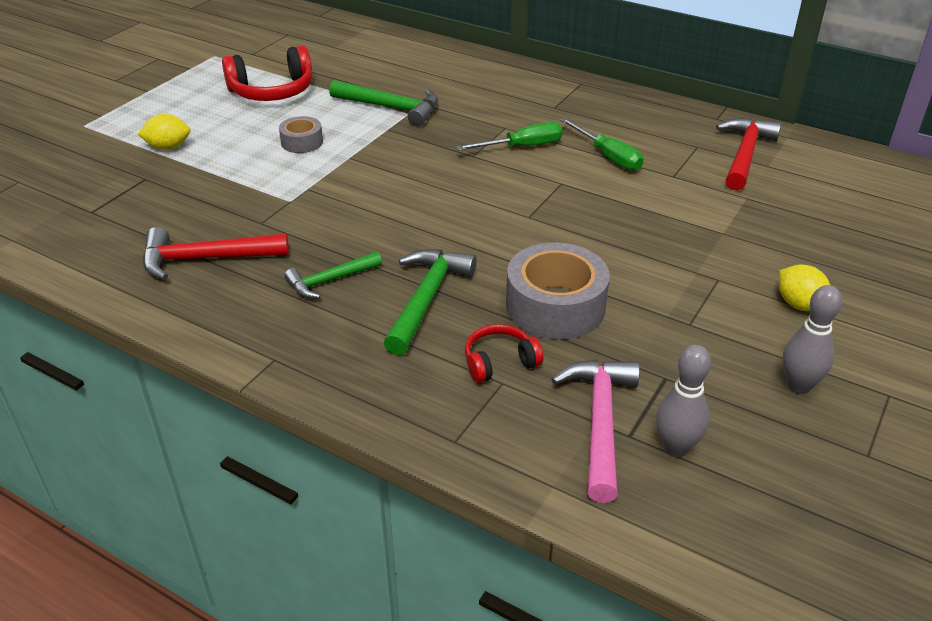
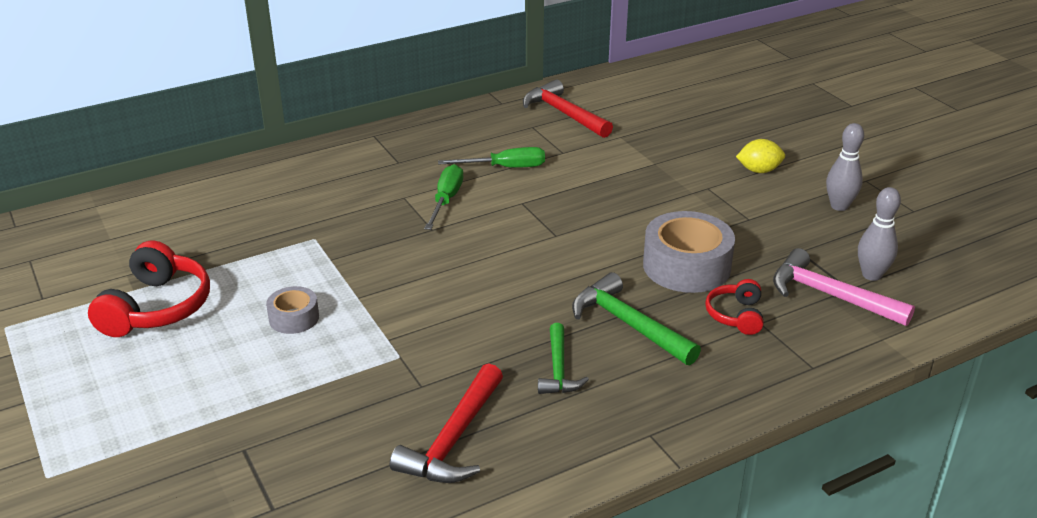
camera: 60 degrees left, 5 degrees down
(168, 147) = (192, 415): yellow lemon -> none
(391, 108) = (292, 244): green hammer -> none

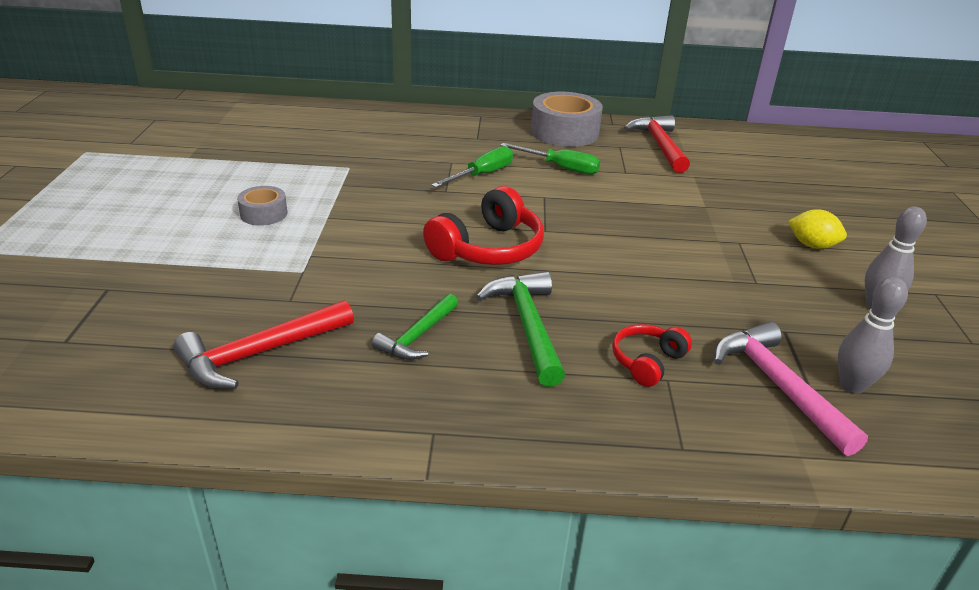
camera: 30 degrees right, 0 degrees up
(157, 308) = (186, 173): red headphones -> red headphones (488, 248)
(686, 266) = (643, 299): grey tape -> grey tape (564, 132)

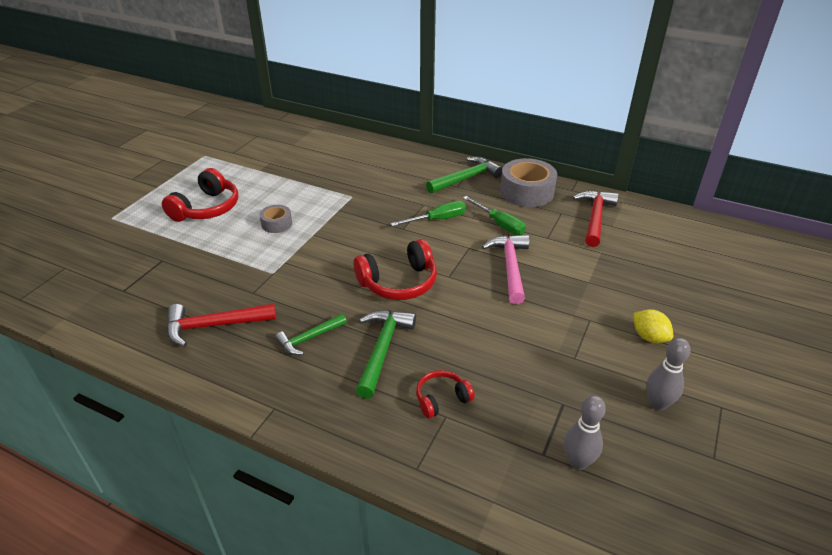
camera: 25 degrees right, 5 degrees up
(137, 213) = (207, 208): none -> red headphones
(482, 129) = (466, 178): none -> green hammer
(778, 386) = (520, 445): pink hammer -> pink hammer (510, 267)

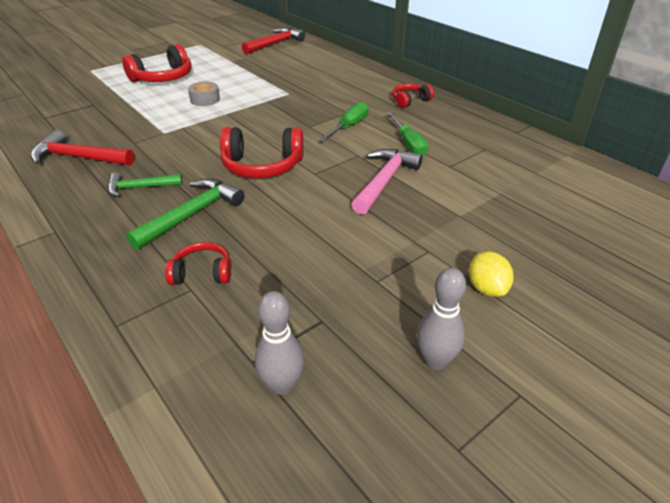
camera: 25 degrees right, 0 degrees up
(437, 219) = (349, 126): green screwdriver -> green screwdriver turned 60 degrees counterclockwise
(466, 178) = (410, 101): green hammer -> red headphones
(526, 192) = (463, 124): grey tape -> none
(595, 218) = (521, 161): red hammer -> red hammer (275, 44)

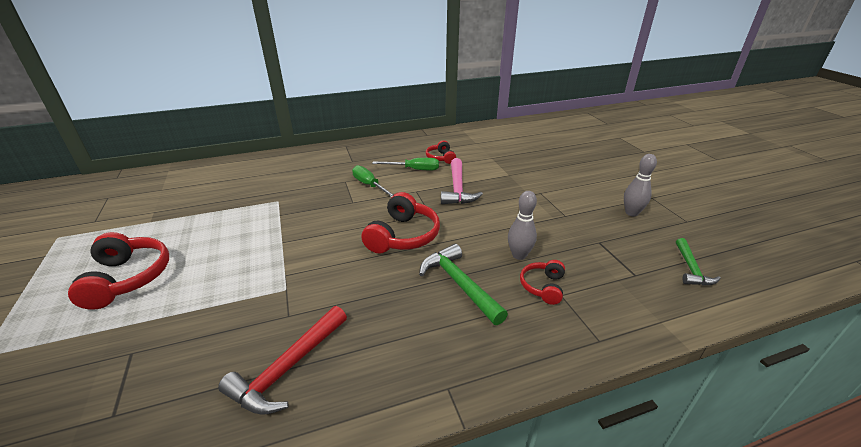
camera: 70 degrees left, 5 degrees down
(140, 188) = (394, 315): green hammer -> green hammer (691, 269)
(205, 99) = (233, 252): grey tape -> none
(275, 44) = (144, 188): red hammer -> none
(282, 385) = (653, 266): grey bowling pin -> grey bowling pin (519, 255)
(384, 181) = (457, 189): pink hammer -> pink hammer turned 135 degrees counterclockwise
(410, 101) = (352, 154): red headphones -> red headphones (441, 158)
(486, 288) = (577, 185): yellow lemon -> none

